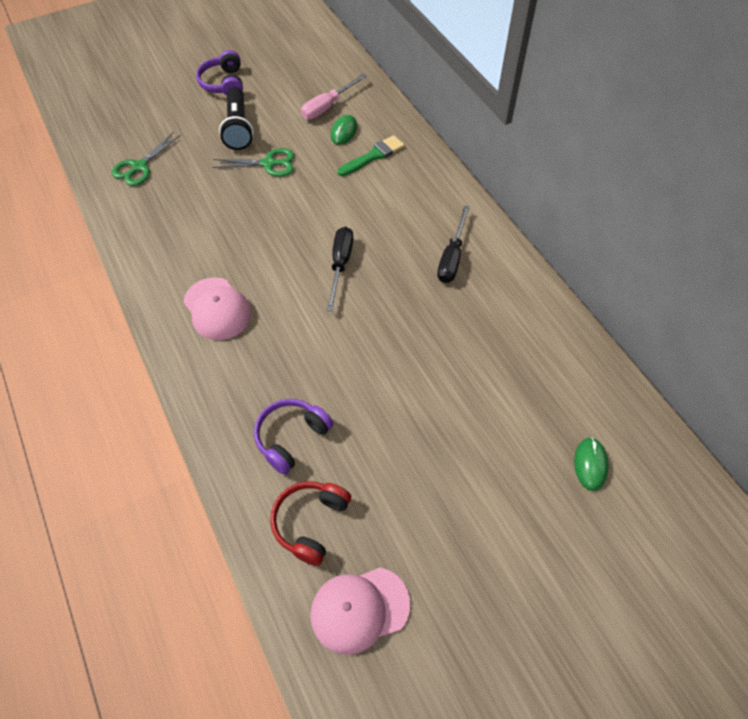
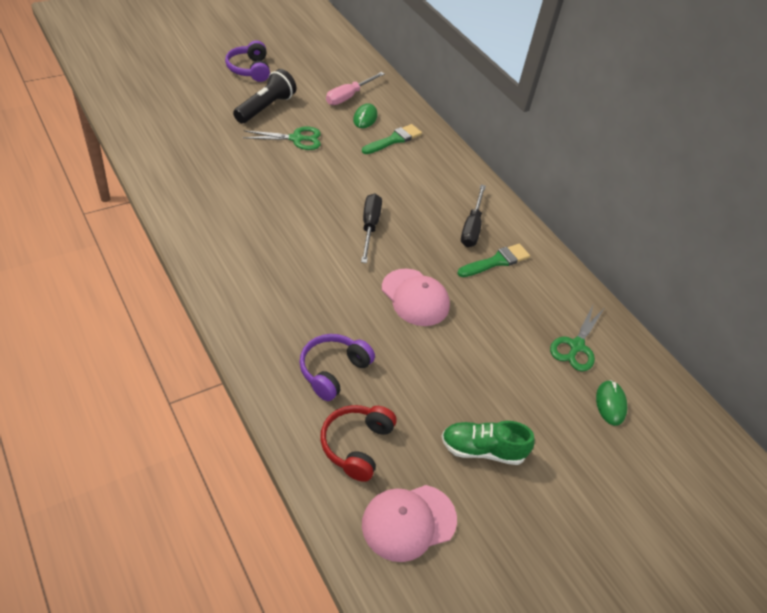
camera: 10 degrees left, 10 degrees down
(139, 167) = (171, 132): green scissors -> green scissors (576, 346)
(217, 309) = (254, 257): pink cap -> pink cap (415, 297)
(238, 128) = (265, 107): black flashlight -> black flashlight turned 135 degrees counterclockwise
(444, 524) = (482, 450): none -> green shoe
(476, 297) = (496, 261): none -> green brush

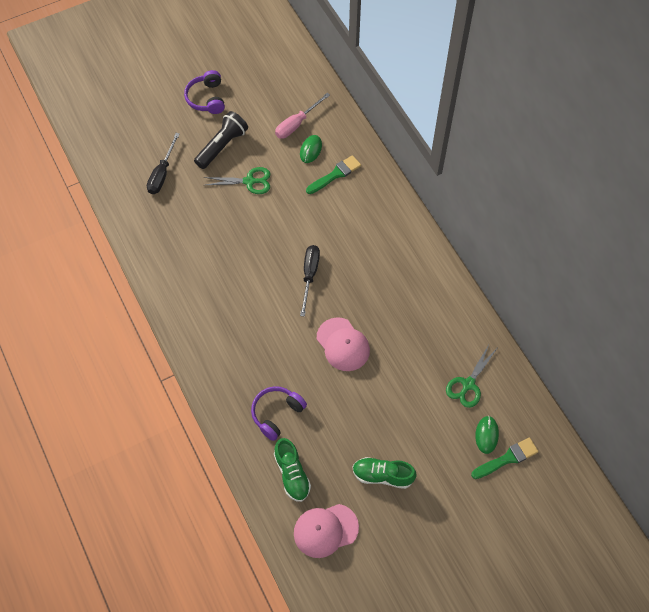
camera: 10 degrees right, 15 degrees up
(356, 445) = (292, 474): red headphones -> green shoe
(472, 227) = (396, 270): black screwdriver -> black screwdriver (162, 173)
(496, 261) = (413, 304): green brush -> green brush (507, 458)

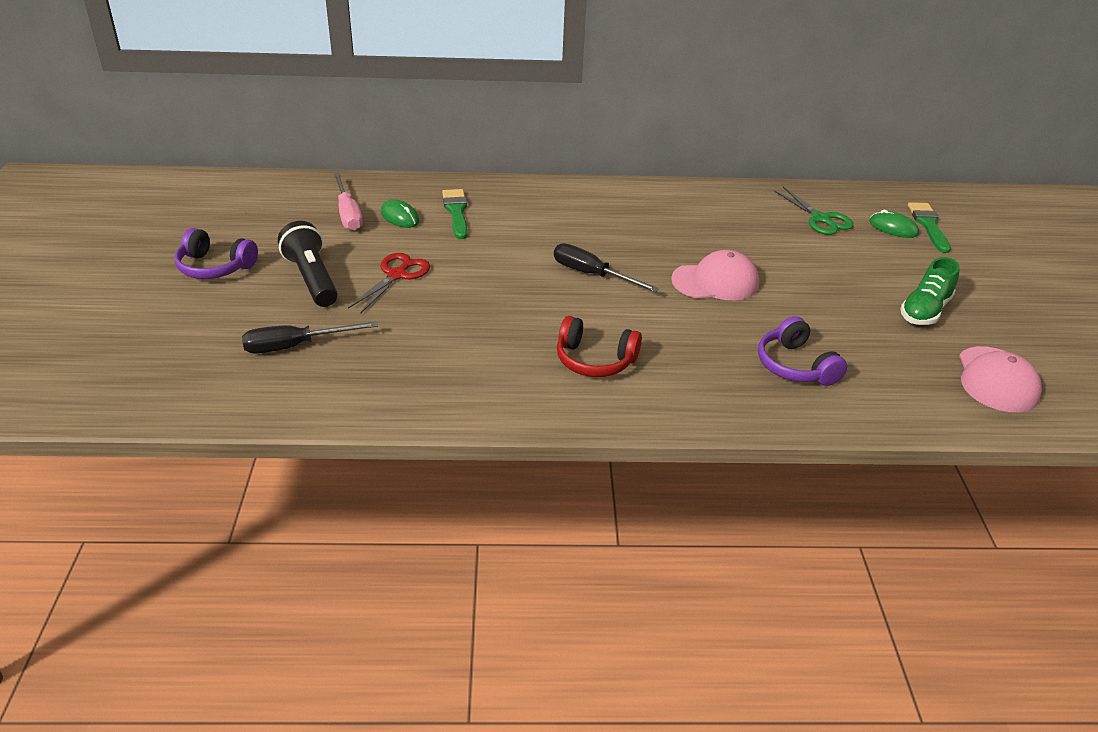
camera: 65 degrees left, 25 degrees down
(162, 173) = (295, 346): black screwdriver -> black screwdriver turned 120 degrees clockwise
(225, 311) = (594, 360): none -> red headphones
(249, 181) = (397, 275): green scissors -> red scissors
(292, 474) = (899, 382): green shoe -> none

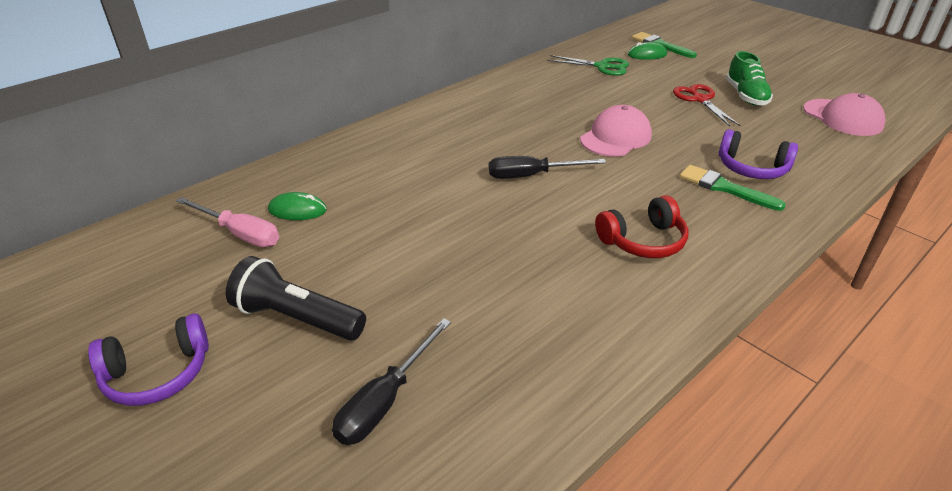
camera: 40 degrees left, 0 degrees up
(397, 275) = (377, 264): red scissors -> red scissors (700, 99)
(456, 212) = (344, 180): green brush -> green brush (724, 188)

